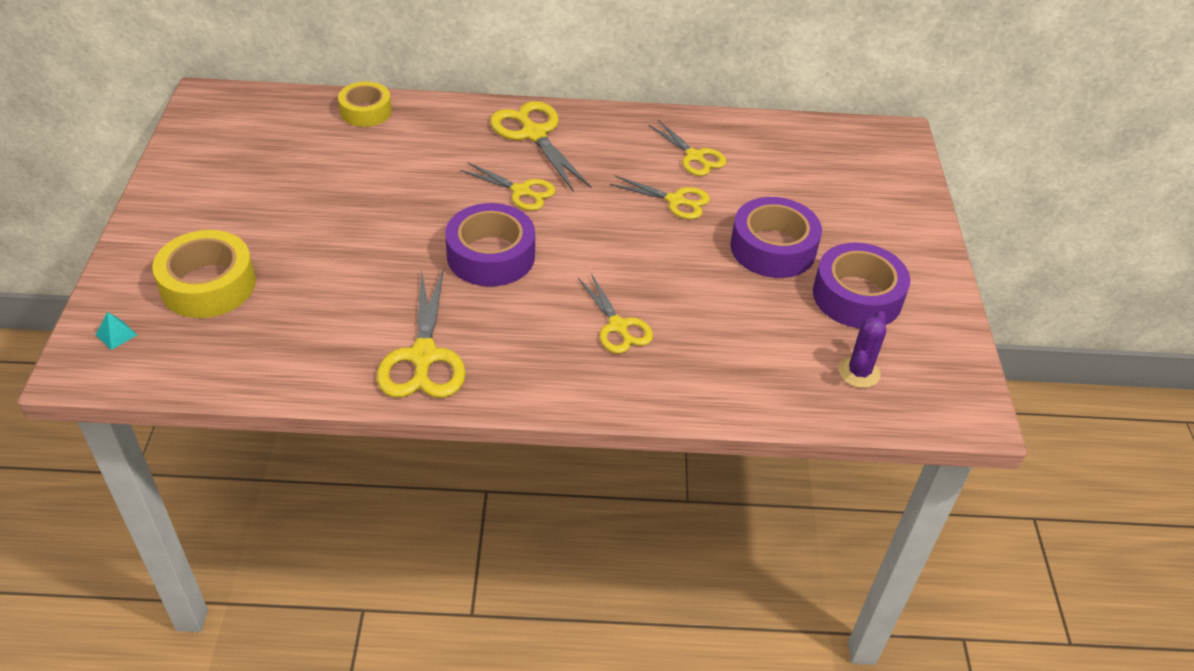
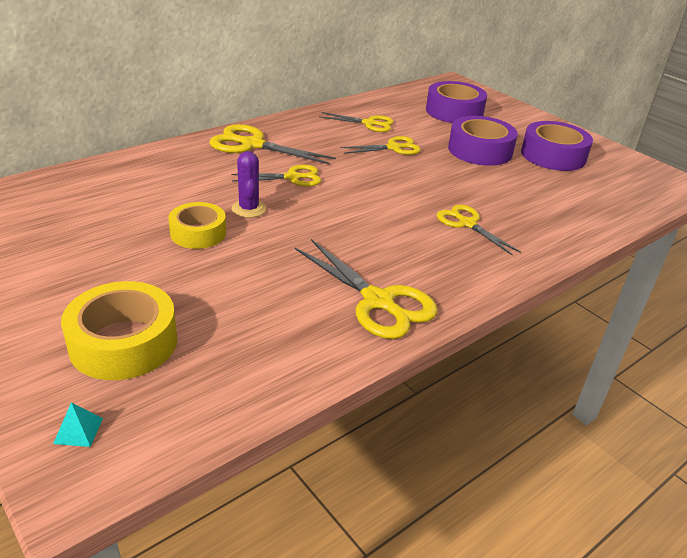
camera: 40 degrees left, 10 degrees down
(366, 111) = (101, 173): yellow tape -> yellow tape (198, 233)
(491, 256) = (329, 220): purple tape -> purple tape (454, 111)
(618, 326) = (467, 223): yellow scissors -> yellow scissors turned 150 degrees counterclockwise
(859, 372) = (612, 188): purple cactus -> purple cactus (249, 209)

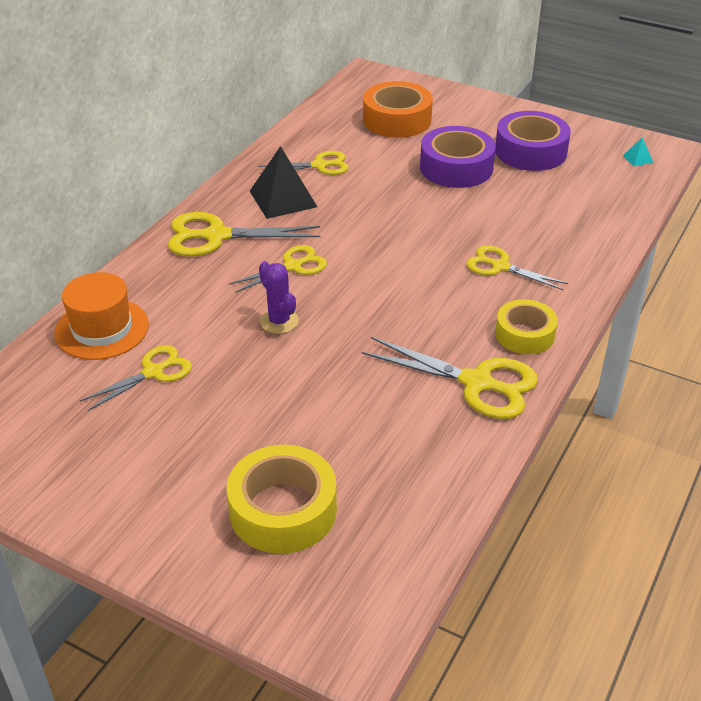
camera: 20 degrees left, 5 degrees up
(78, 430) = (317, 604): turquoise pyramid -> turquoise pyramid (637, 159)
(114, 176) = (102, 329): none -> orange hat
(198, 233) = (252, 368): yellow tape -> yellow tape (525, 334)
(323, 136) = (283, 199): none -> black pyramid
(393, 148) = (368, 192): yellow scissors -> yellow scissors (153, 372)
(454, 111) = (397, 120): purple tape -> orange tape

